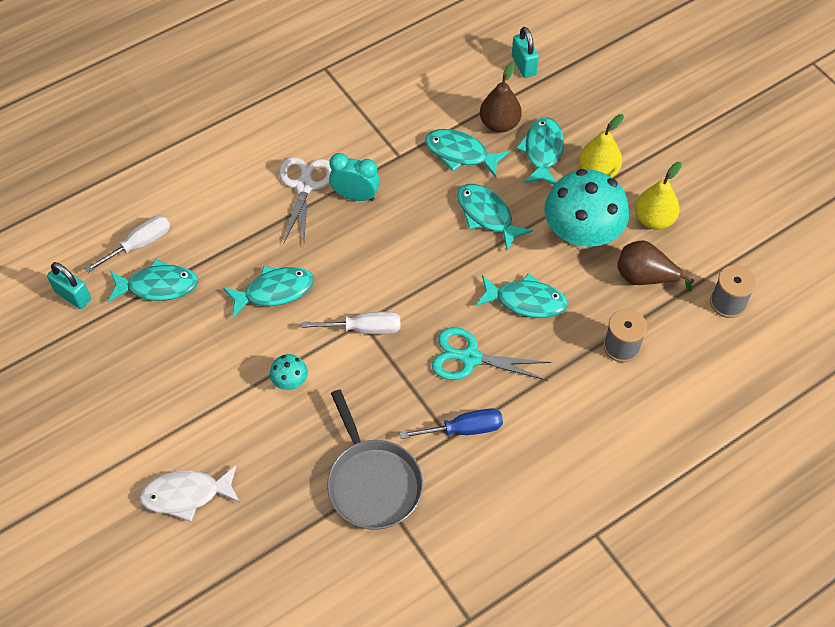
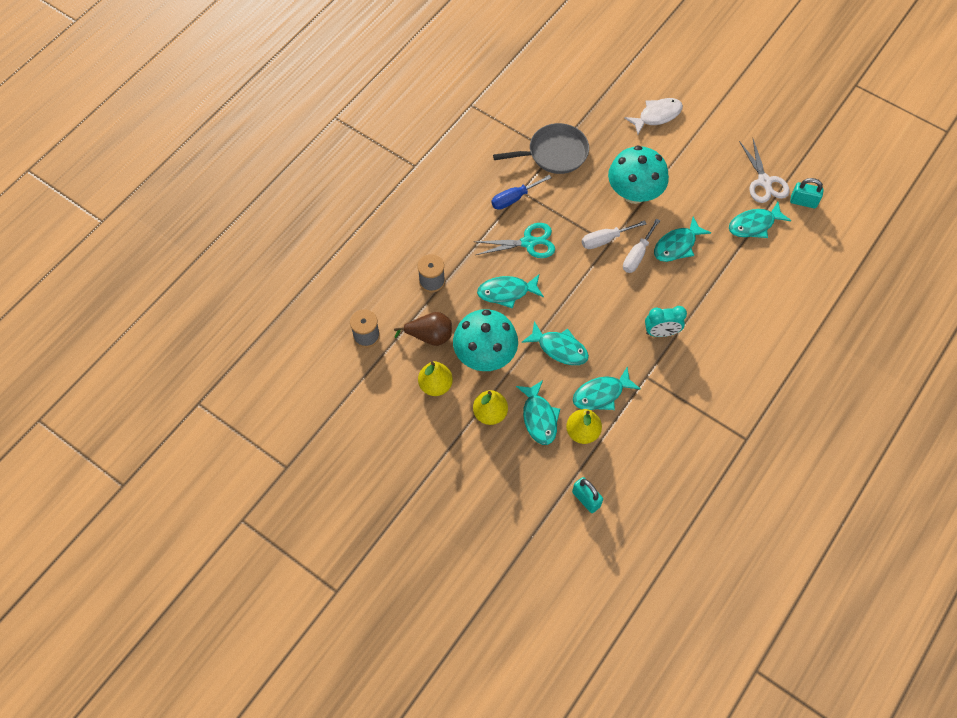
camera: 160 degrees right, 5 degrees up
(139, 244) = (786, 248): white screwdriver -> white screwdriver (637, 255)
(290, 381) = (634, 193): turquoise mushroom -> turquoise mushroom, size x2.35
(304, 186) = (702, 328): white scissors -> white scissors (764, 182)
(373, 483) = (554, 153): grey pan -> grey pan turned 120 degrees clockwise
(460, 153) = (601, 394): turquoise fish -> turquoise fish turned 150 degrees clockwise
(499, 124) = (582, 432): brown pear -> yellow pear

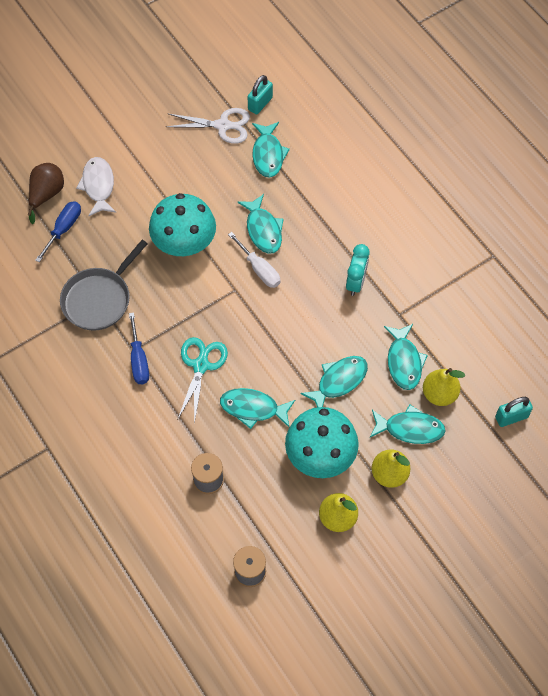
camera: 70 degrees left, 0 degrees up
(429, 336) = (276, 504): brown pear -> brown pear (46, 194)
(506, 292) = (253, 408): turquoise fish -> turquoise fish turned 90 degrees clockwise
(554, 153) = (99, 299): grey pan -> grey pan turned 150 degrees counterclockwise
(605, 107) = (64, 229): none -> blue screwdriver
(605, 240) = (228, 291): white screwdriver -> none

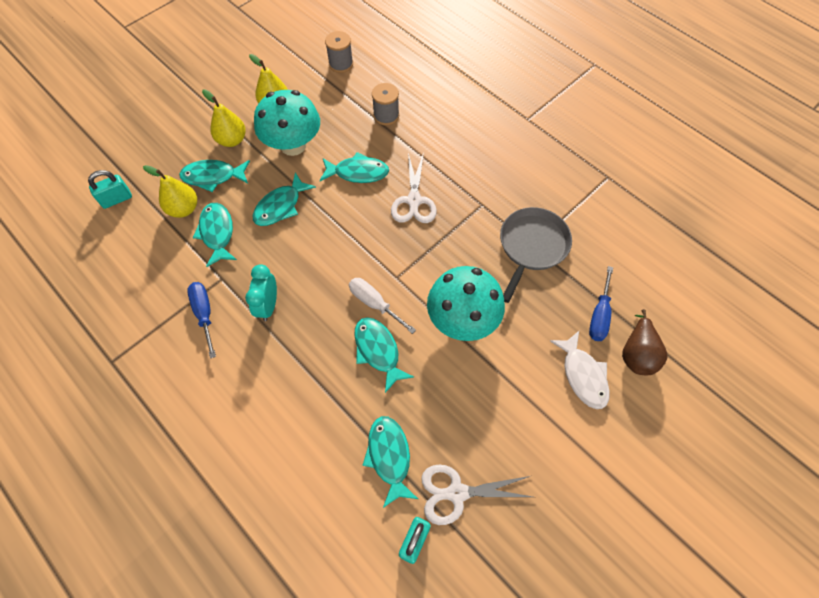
camera: 170 degrees right, 0 degrees up
(139, 360) = (473, 197): blue screwdriver -> blue screwdriver (204, 314)
(201, 365) = (414, 201): turquoise scissors -> white scissors

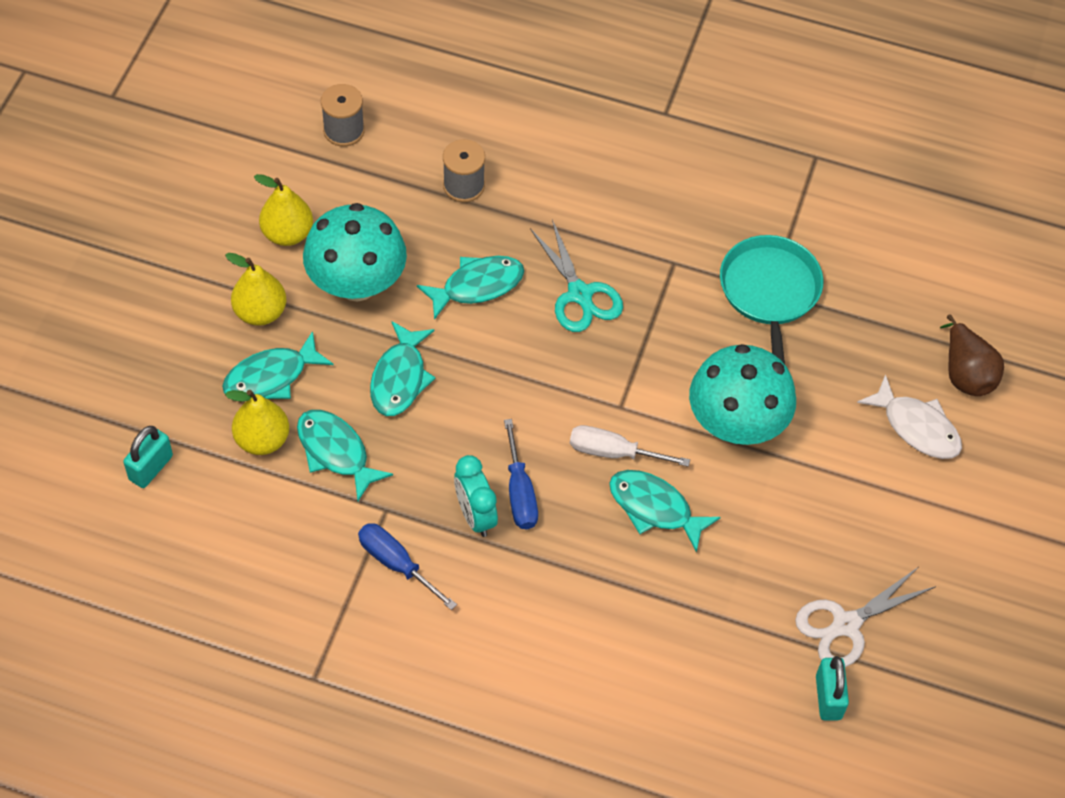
camera: 30 degrees left, 5 degrees down
(389, 456) = (744, 622): turquoise fish -> none
(414, 201) = (580, 294): white scissors -> turquoise scissors
(532, 246) = (769, 292): grey pan -> turquoise pan
(599, 315) = (898, 346): blue screwdriver -> blue screwdriver (519, 492)

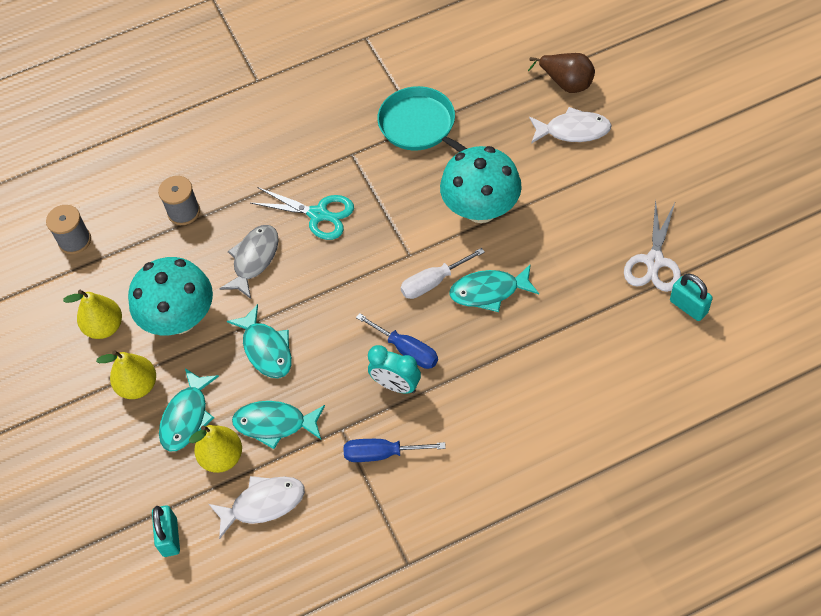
camera: 35 degrees left, 0 degrees up
(253, 512) = (263, 504): none -> white fish
(477, 286) = (254, 259): turquoise fish -> grey fish

